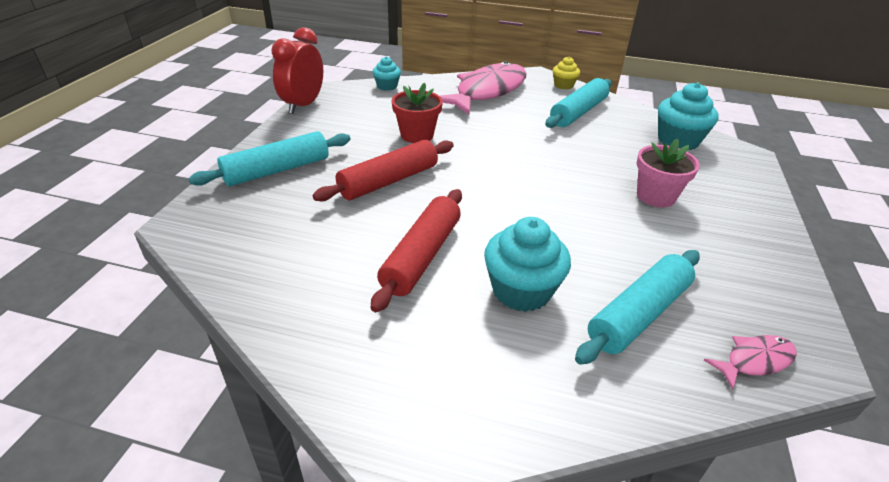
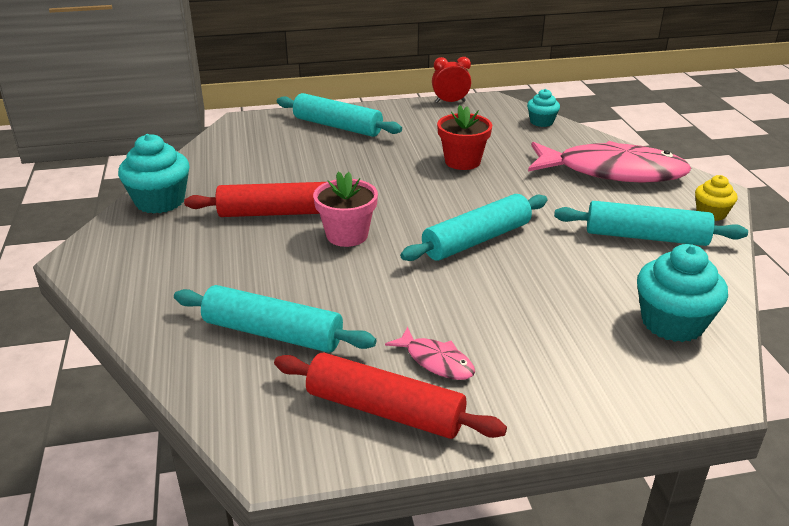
camera: 65 degrees right, 5 degrees down
(303, 105) = (450, 102): red clock -> red clock, size x0.64
(389, 181) = (368, 171): red rolling pin -> red rolling pin (385, 410)
(521, 290) = (264, 266): turquoise cupcake -> turquoise cupcake (160, 201)
(544, 169) = (476, 240): none -> turquoise rolling pin
(655, 196) = (498, 320): pink flower pot -> pink flower pot (347, 235)
(755, 361) = (248, 412): pink fish -> pink fish (436, 361)

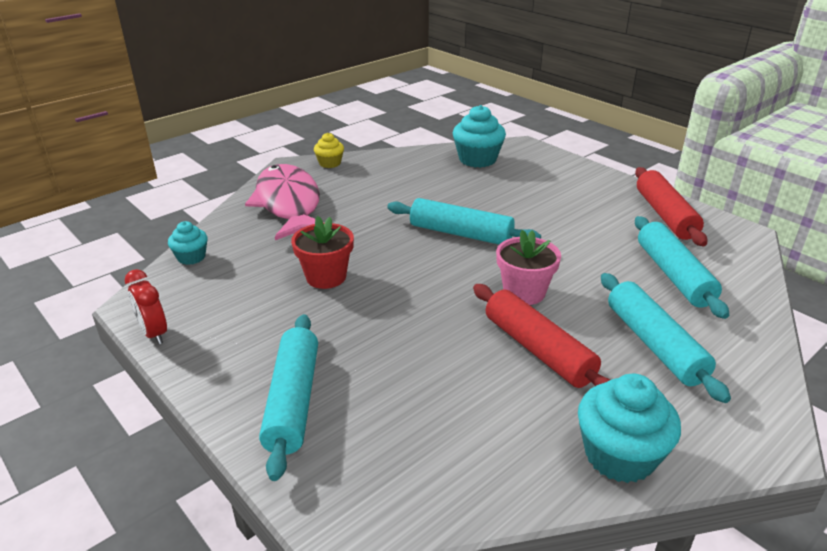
camera: 120 degrees left, 0 degrees up
(436, 361) = (607, 212): pink fish -> none
(646, 237) = (386, 178): turquoise rolling pin -> turquoise rolling pin (654, 344)

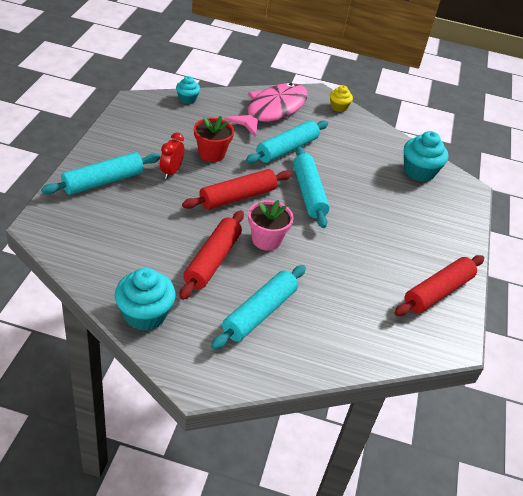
camera: 50 degrees right, 10 degrees up
(154, 333) = (117, 116): red clock -> red clock (171, 172)
(429, 286) = (237, 197): none -> red rolling pin
(673, 275) = (352, 310): turquoise rolling pin -> turquoise rolling pin (287, 149)

